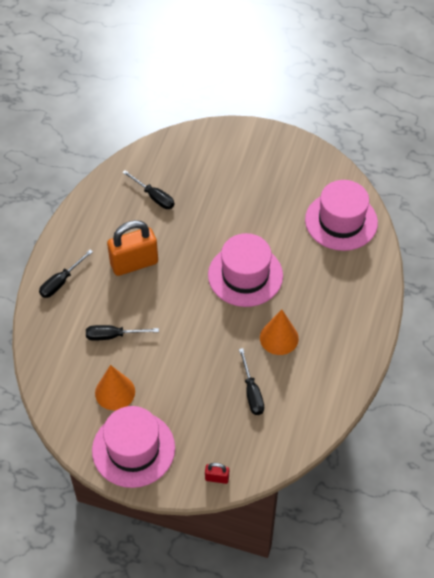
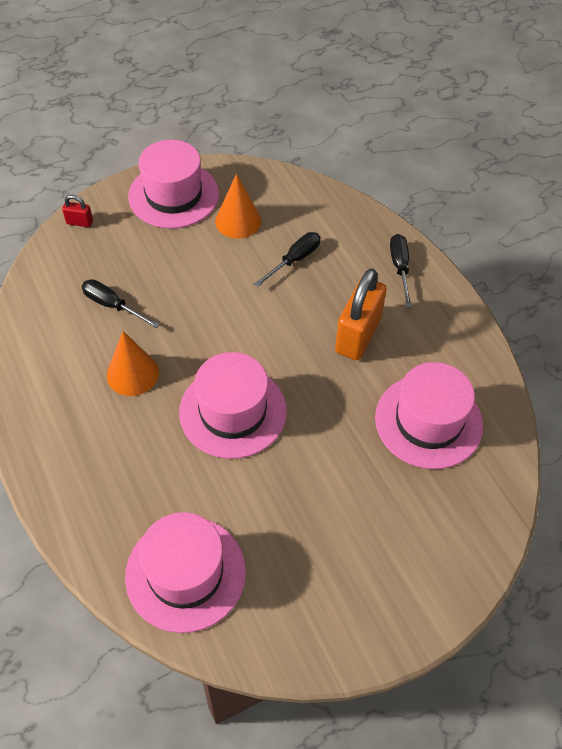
camera: 135 degrees right, 0 degrees up
(154, 197) = (428, 421): black screwdriver -> pink hat
(217, 478) = (79, 222): red padlock -> red padlock turned 45 degrees clockwise

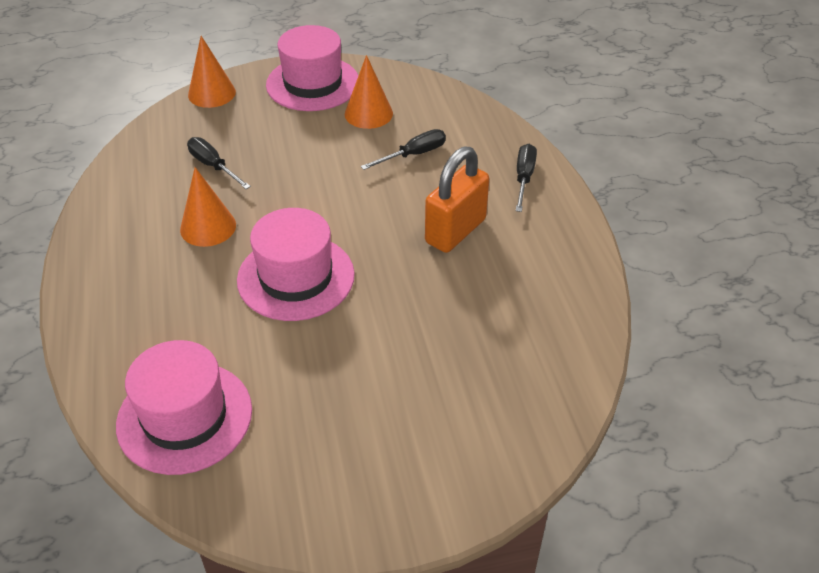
camera: 15 degrees right, 10 degrees down
(79, 222) = (211, 93): red padlock -> orange cone
(428, 421) = (504, 323): pink hat -> none

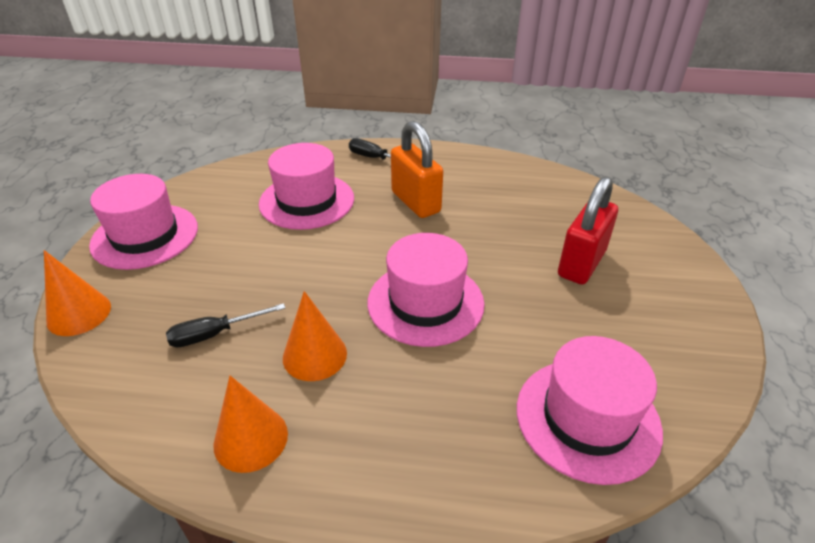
camera: 70 degrees left, 5 degrees down
(368, 113) = (227, 212): orange cone -> orange cone (251, 438)
(410, 390) = (581, 263): none -> red padlock
(413, 155) = (307, 201): black screwdriver -> pink hat

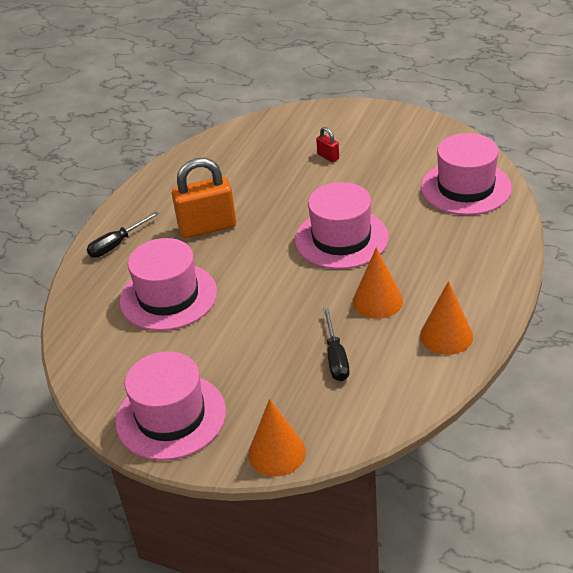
camera: 70 degrees left, 0 degrees up
(581, 263) = (328, 157): red padlock -> red padlock, size x0.45

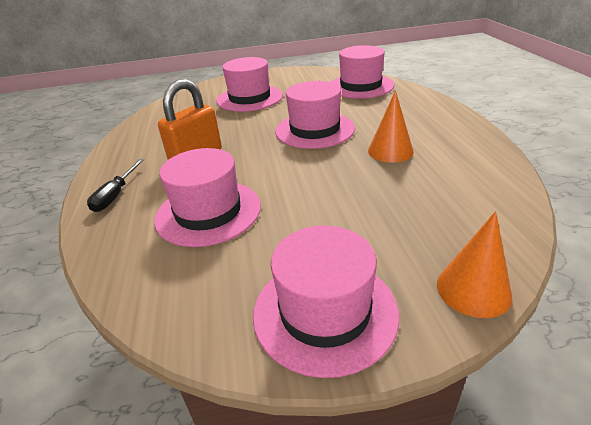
camera: 35 degrees left, 5 degrees down
(328, 157) = (249, 98): red padlock -> pink hat
(336, 357) = (412, 194): black screwdriver -> none
(446, 335) = (467, 151): orange cone -> none

